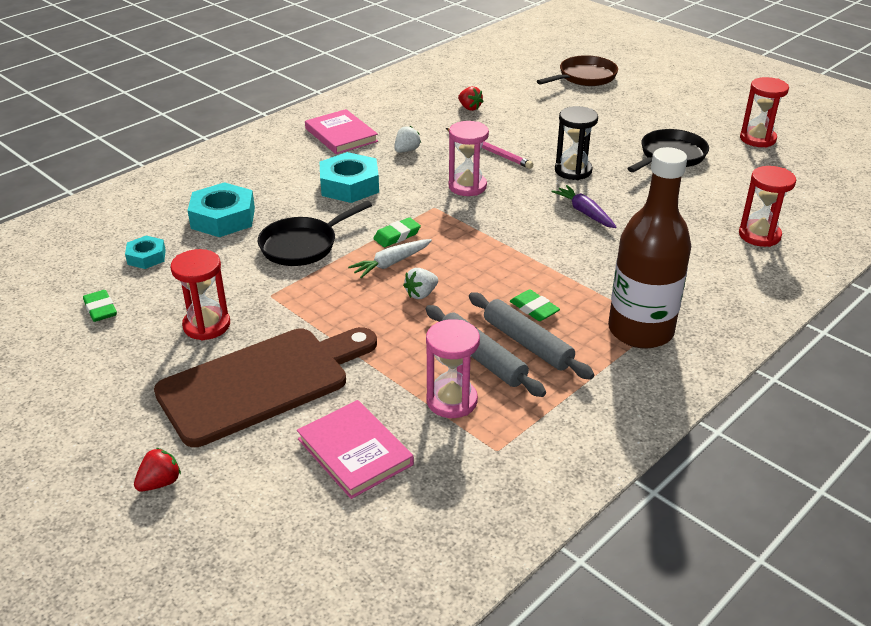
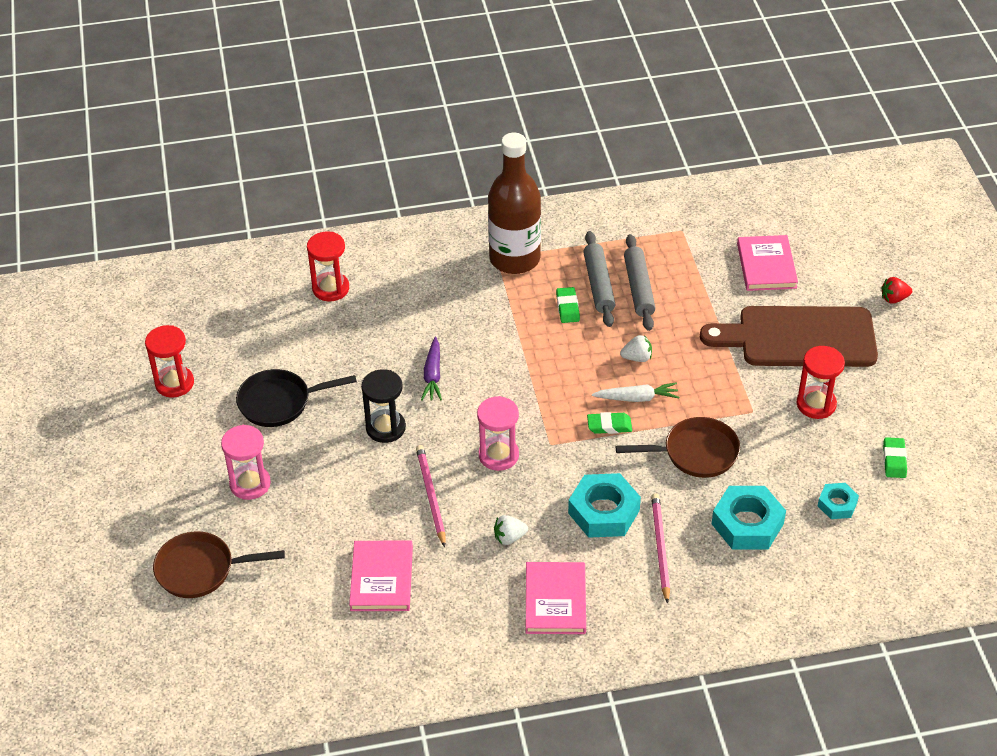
camera: 145 degrees left, 10 degrees up
(286, 182) = (660, 547): none -> pink pencil
(302, 245) = (695, 453): black pan -> brown pan
(452, 401) = (683, 269): pink hourglass -> pink hourglass (250, 484)
(469, 108) = (382, 578): red strawberry -> pink book

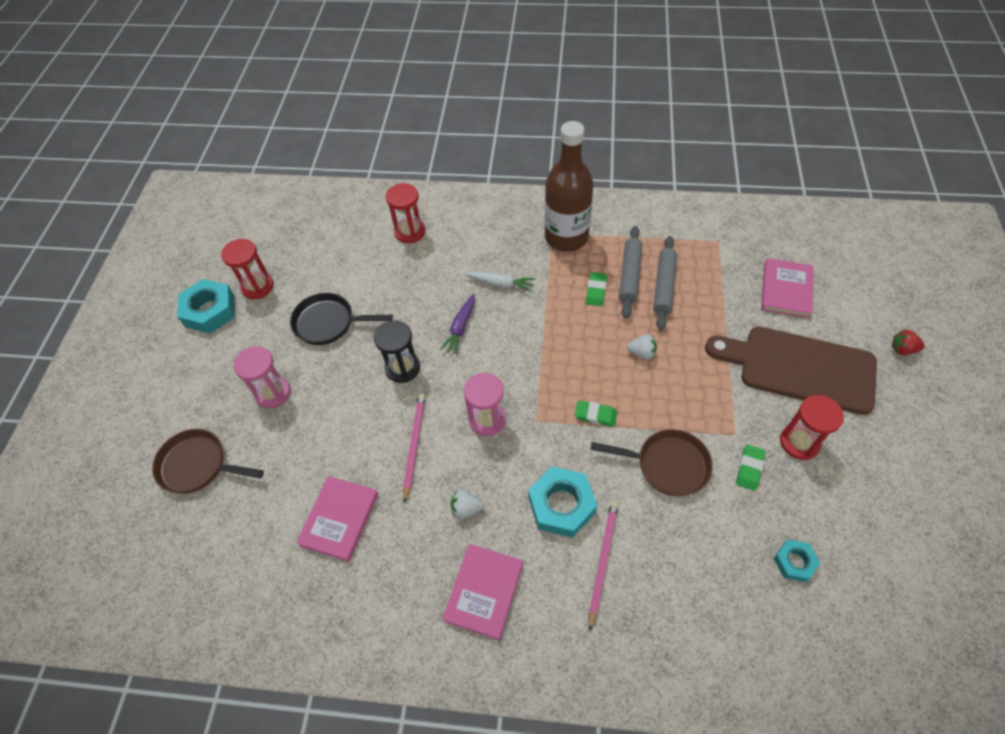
camera: 20 degrees right, 10 degrees up
(637, 398) = (629, 393): white carrot -> white carrot (500, 284)
(747, 524) = (696, 558): turquoise nut -> turquoise nut (210, 311)
(894, 460) = (866, 526): green eraser -> green eraser (749, 469)

